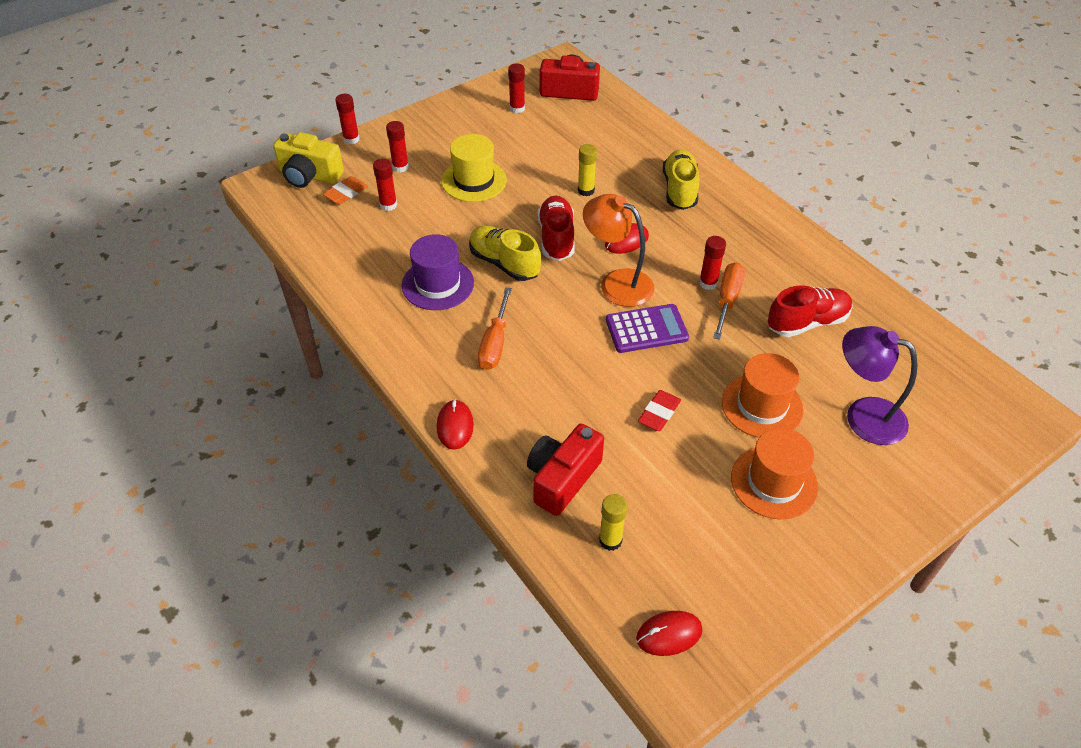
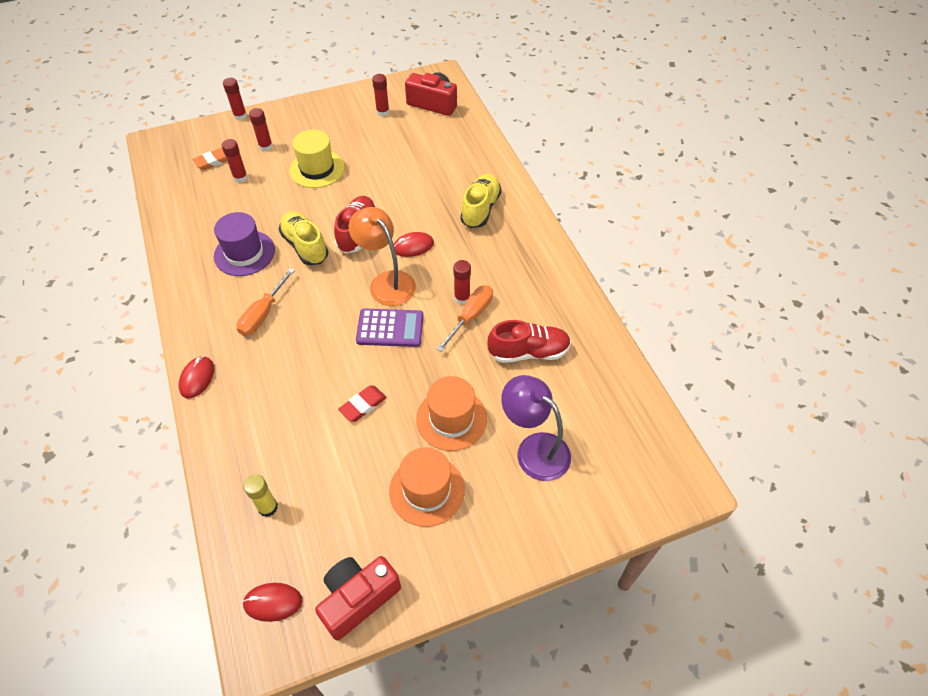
camera: 15 degrees right, 5 degrees up
(309, 175) = (193, 141): yellow camera -> none
(562, 478) = (257, 444): red camera -> red camera (358, 598)
(586, 190) = (402, 195): yellow glue stick -> none

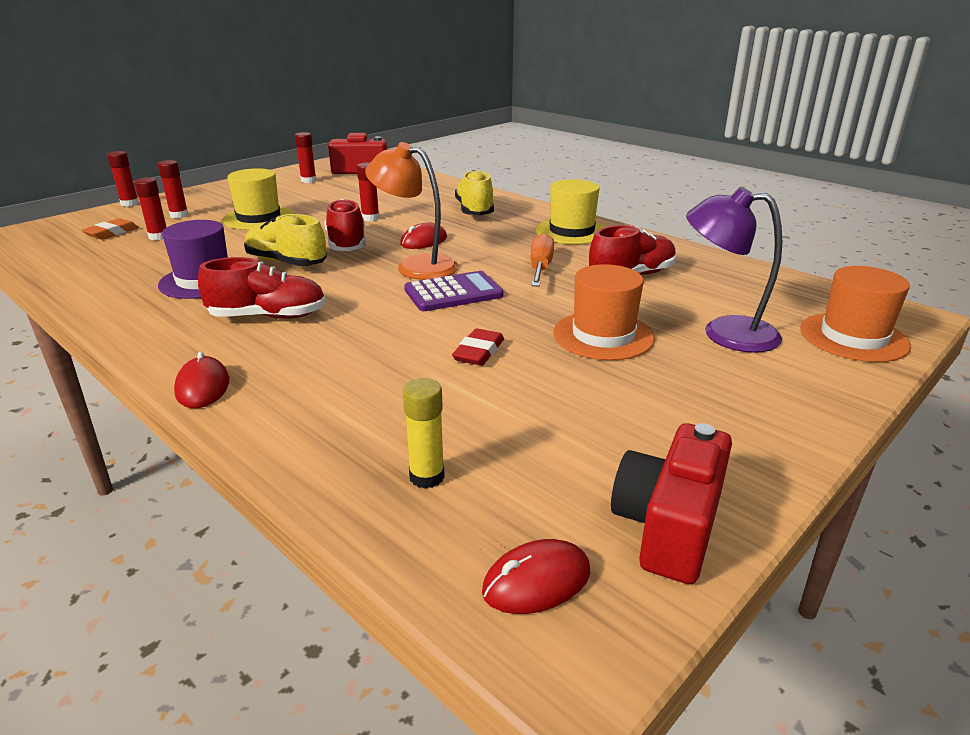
camera: 25 degrees left, 25 degrees down
(263, 314) = (268, 317): orange screwdriver -> red shoe
(427, 490) = (641, 395): orange hat -> orange hat (853, 337)
(462, 298) = (516, 259): red glue stick -> red glue stick (370, 218)
(533, 269) = (571, 231): none -> yellow hat

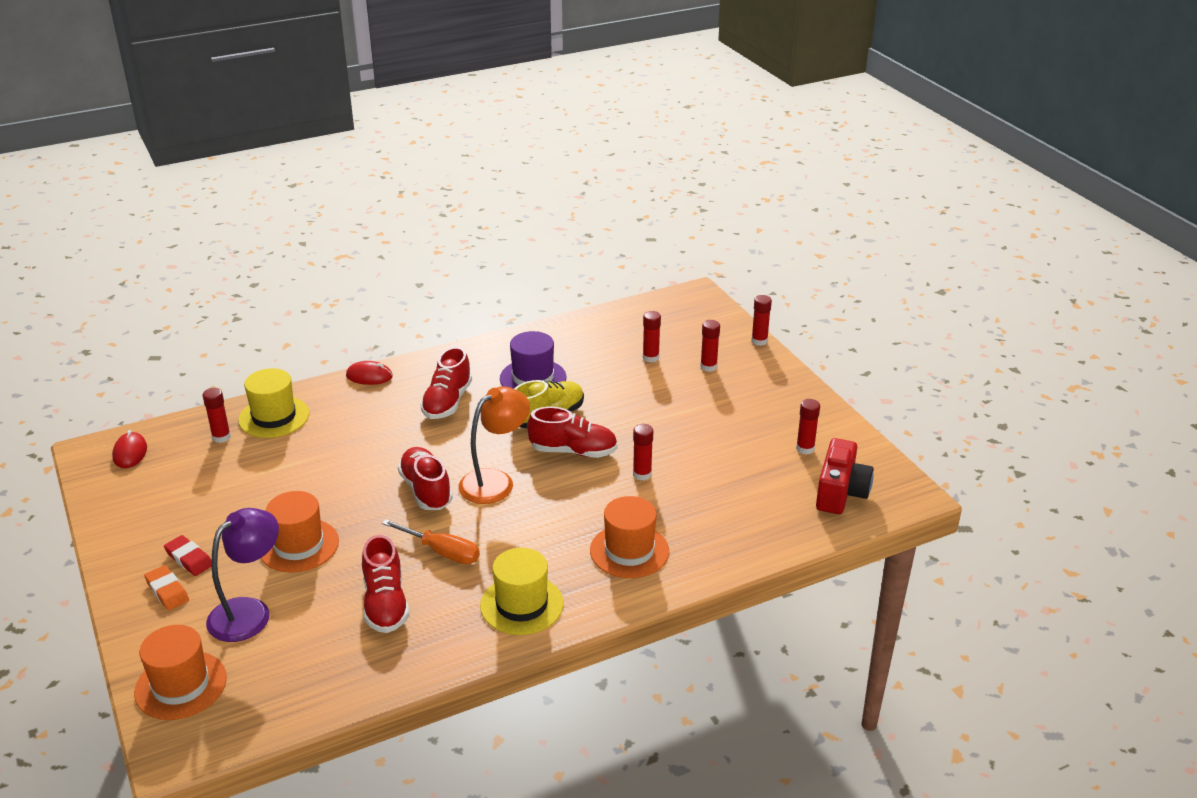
camera: 110 degrees right, 5 degrees up
(111, 233) = (674, 336): orange eraser -> orange eraser (167, 591)
(258, 218) = (677, 408): yellow hat -> yellow hat (274, 417)
(424, 241) = (554, 497): red mouse -> none
(427, 477) = (221, 437): yellow glue stick -> red glue stick
(453, 293) = (426, 490): purple calculator -> red shoe
(474, 211) = (629, 551): yellow shoe -> orange hat
(479, 352) = (325, 481): red eraser -> red eraser (189, 559)
(668, 526) = (117, 500): red camera -> none

